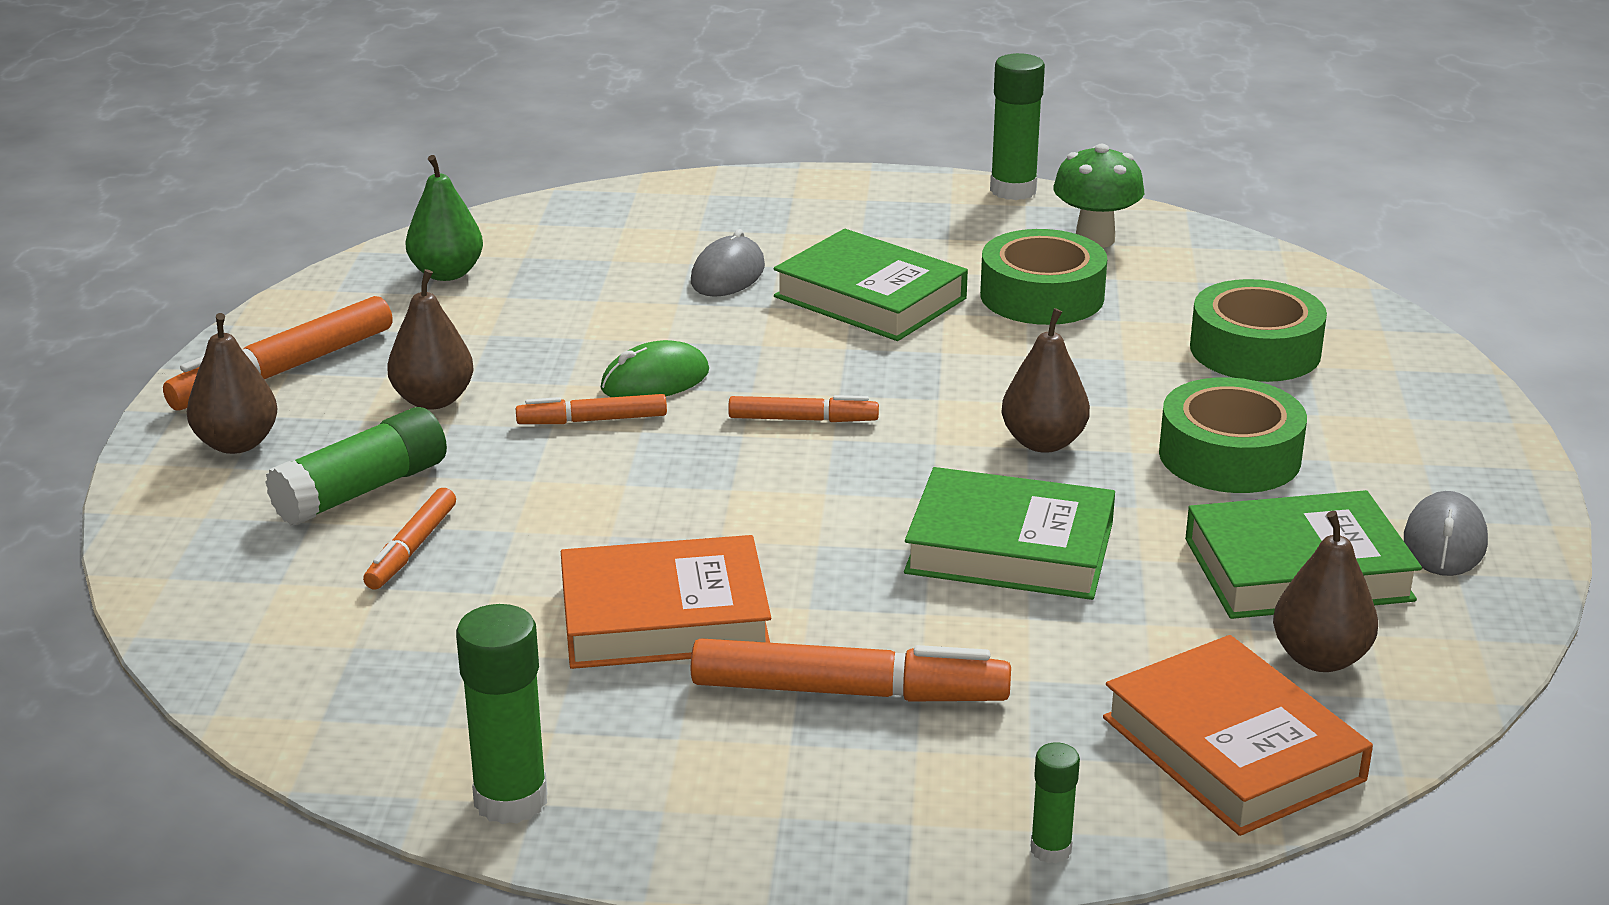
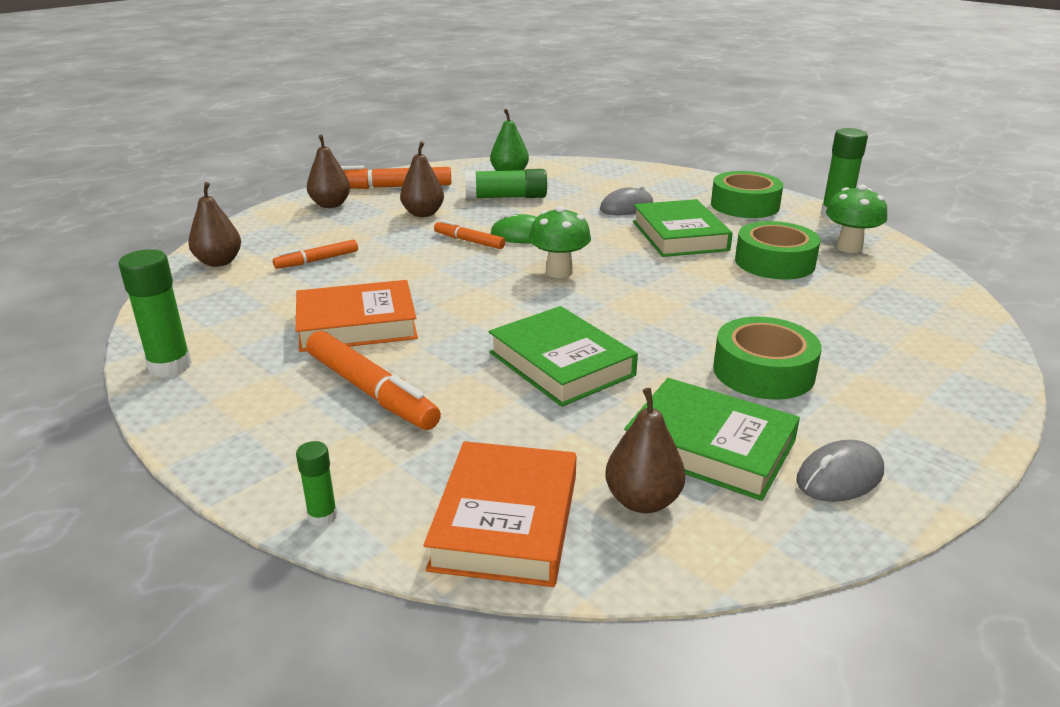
camera: 40 degrees right, 0 degrees up
(362, 490) = (340, 234): green glue stick -> green glue stick (506, 197)
(664, 617) = (357, 324): orange book -> orange book turned 45 degrees counterclockwise
(803, 419) = (559, 272): orange marker -> green mushroom
(1043, 442) = (662, 325): brown pear -> brown pear (219, 262)
(1255, 350) = (868, 327): green tape -> green tape (744, 205)

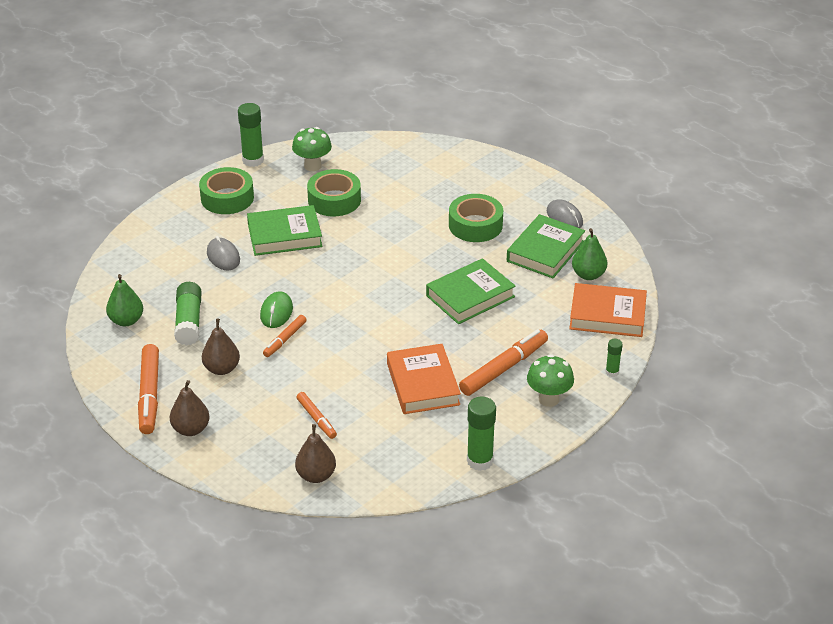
camera: 90 degrees left, 10 degrees up
(559, 272) = (345, 294): green mushroom -> green mushroom (548, 399)
(642, 501) = (588, 275): brown pear -> green pear

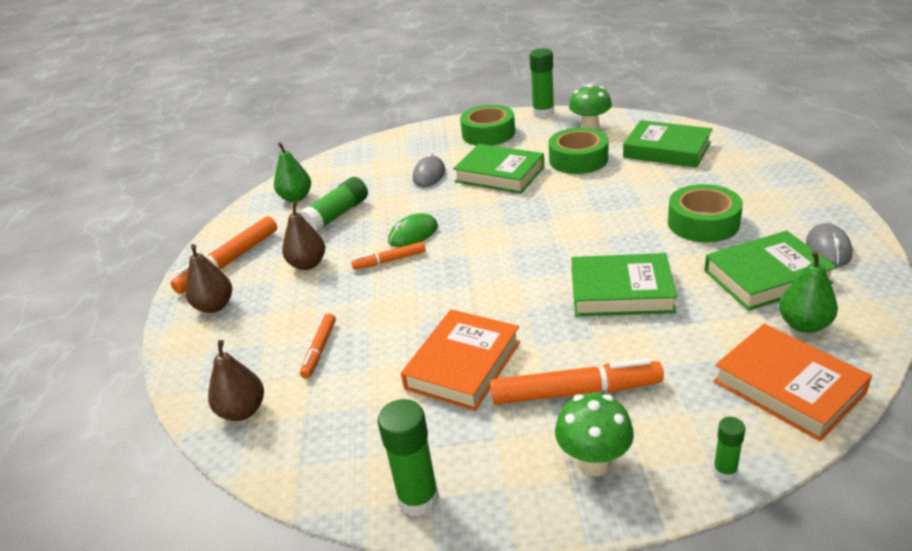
camera: 45 degrees right, 5 degrees down
(394, 169) = (667, 150): none -> green book

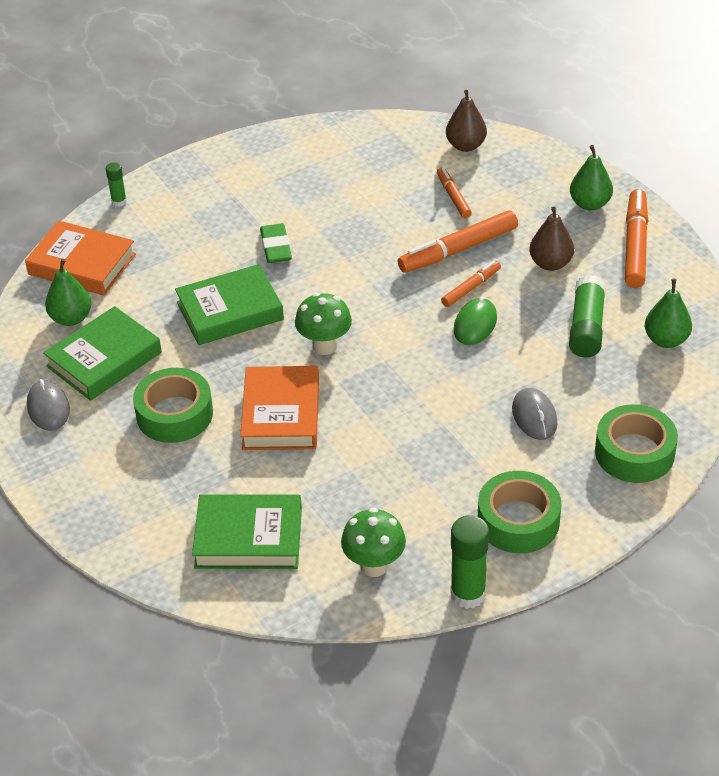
camera: 150 degrees right, 10 degrees up
(214, 306) = (590, 204): brown pear -> green pear
(418, 499) = (300, 138): green glue stick -> none
(463, 365) = (328, 217): orange book -> orange book (281, 414)
(499, 174) = (443, 438): green book -> none
(541, 345) = (276, 247): none -> green eraser
(575, 392) = (232, 221): orange marker -> orange marker (458, 250)
(578, 159) = (358, 490): green tape -> green tape (634, 452)
(593, 462) = (202, 184): green mushroom -> green mushroom (324, 346)

